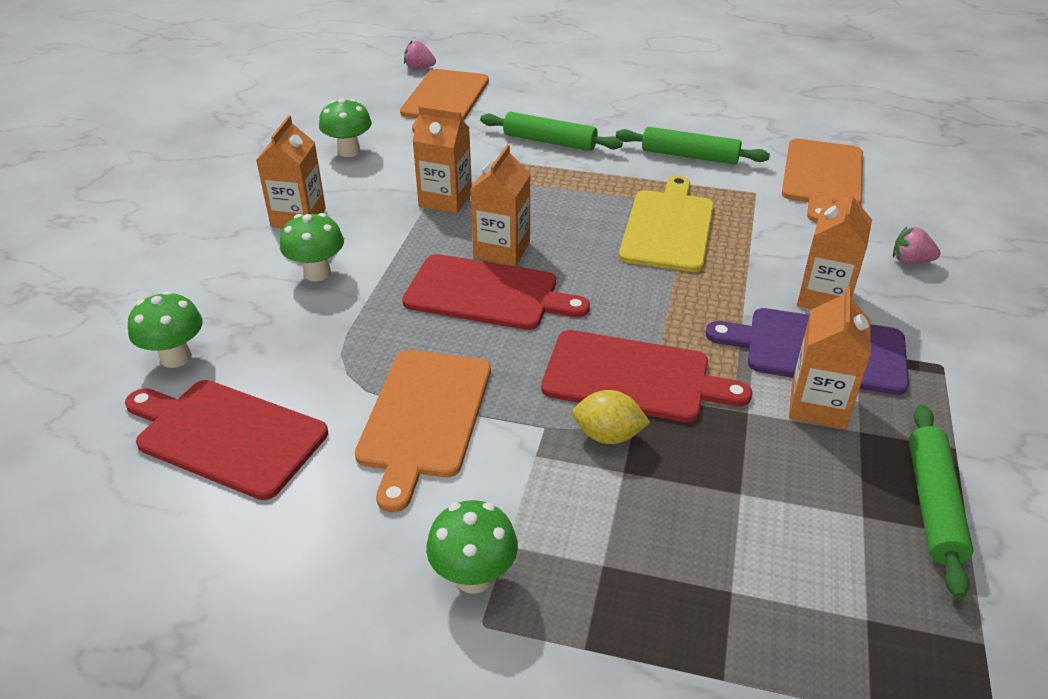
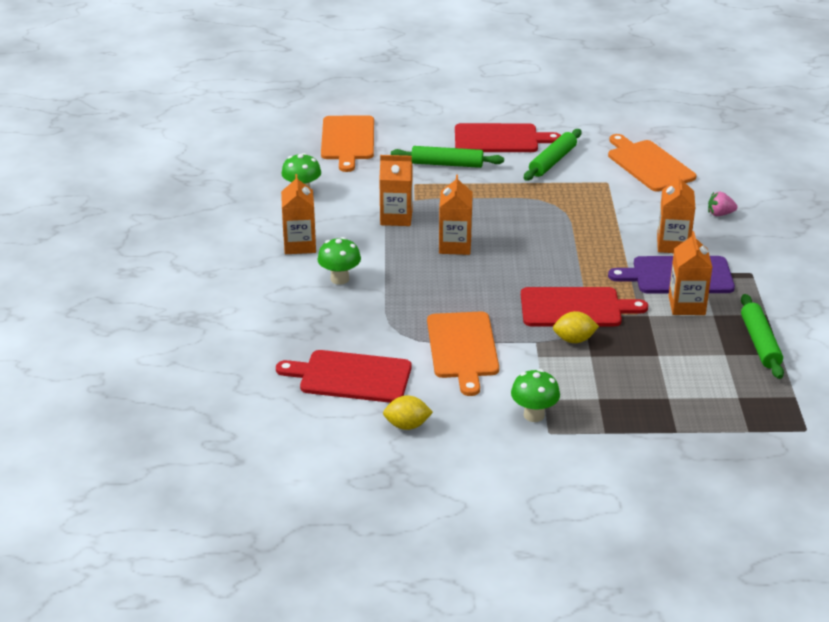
camera: 15 degrees left, 5 degrees down
(176, 357) = (285, 342): green mushroom -> none
(251, 551) = (407, 425): none -> yellow lemon
(419, 68) = (311, 116): pink strawberry -> none
(487, 294) = (461, 274): red cutting board -> red cutting board (500, 139)
(668, 227) = (558, 215): yellow cutting board -> none
(689, 156) = (552, 161): green rolling pin -> green rolling pin turned 60 degrees counterclockwise
(822, 177) = (649, 164): orange cutting board -> orange cutting board turned 150 degrees clockwise

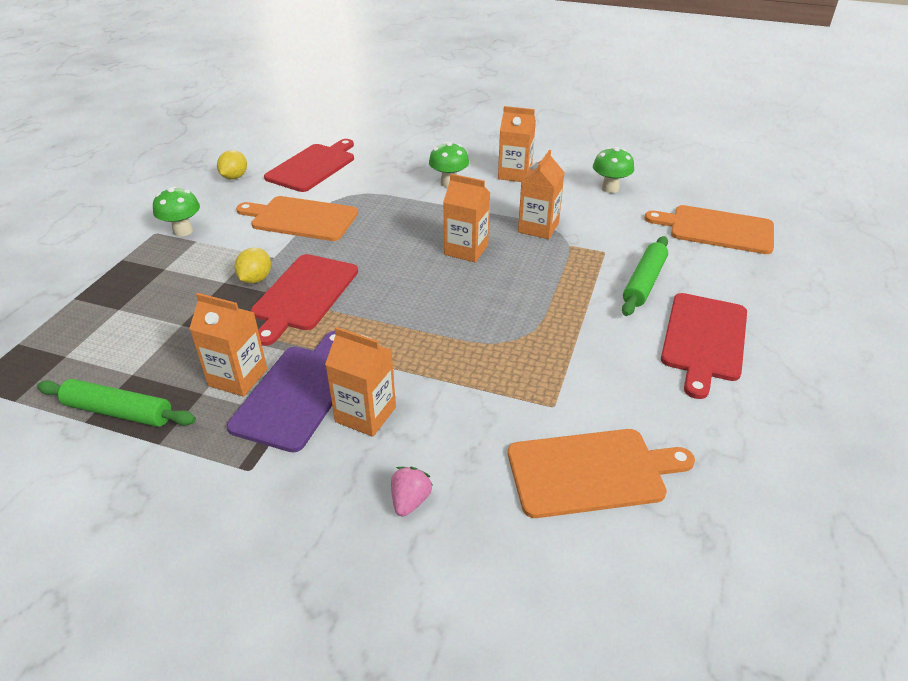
camera: 110 degrees right, 5 degrees up
(552, 161) = (628, 370): green rolling pin -> none

